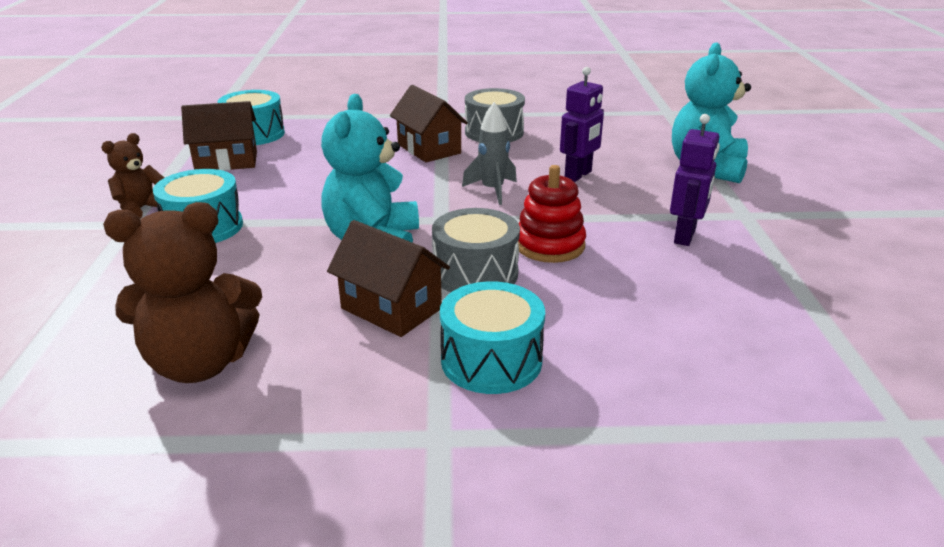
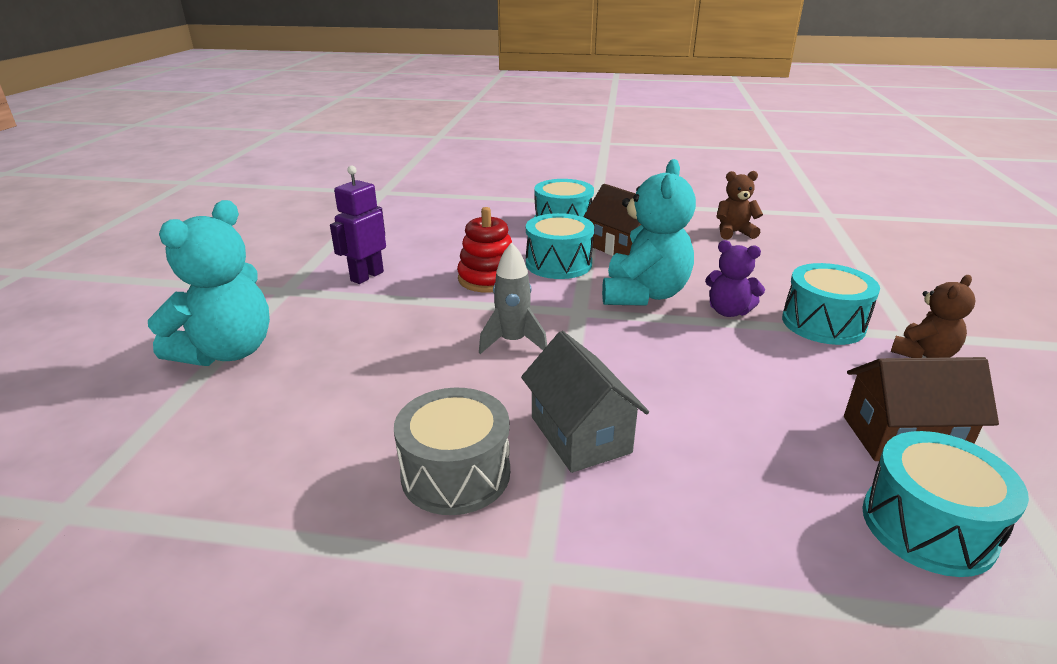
camera: 170 degrees left, 0 degrees up
(200, 363) = (734, 232): brown teddy bear -> brown teddy bear, size x0.56
(290, 231) = (728, 311): none -> purple teddy bear
(429, 149) = (580, 434): brown house -> grey house
(475, 273) = (558, 264): grey drum -> turquoise drum
(578, 175) = (396, 355): purple robot -> none

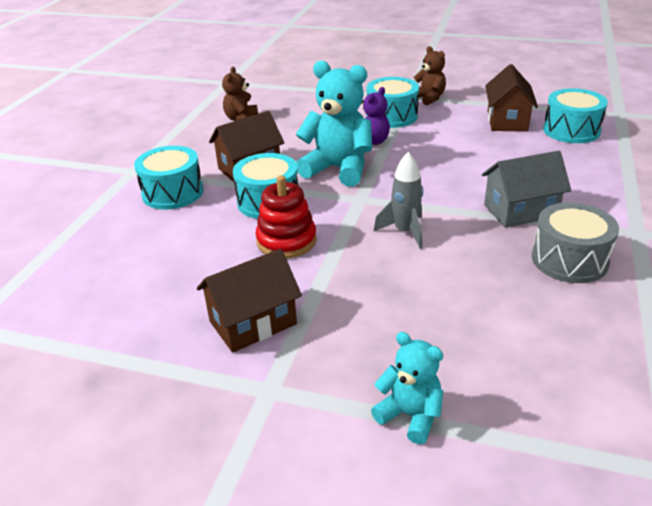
camera: 80 degrees left, 5 degrees up
(228, 352) = (410, 415): turquoise teddy bear -> turquoise teddy bear, size x0.56
(366, 276) = (253, 323): purple robot -> brown house

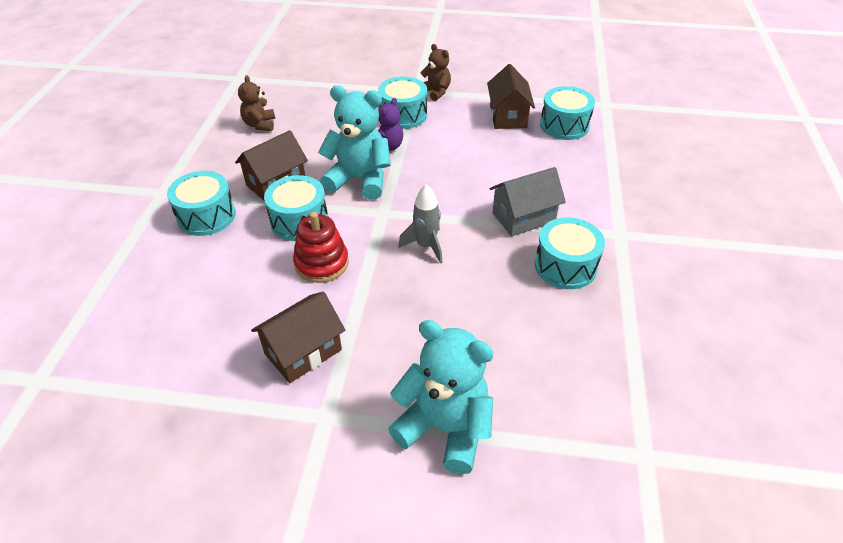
camera: 10 degrees left, 10 degrees up
(410, 415) = (445, 428): turquoise teddy bear -> turquoise teddy bear, size x1.78
(569, 260) = (565, 266): grey drum -> turquoise drum

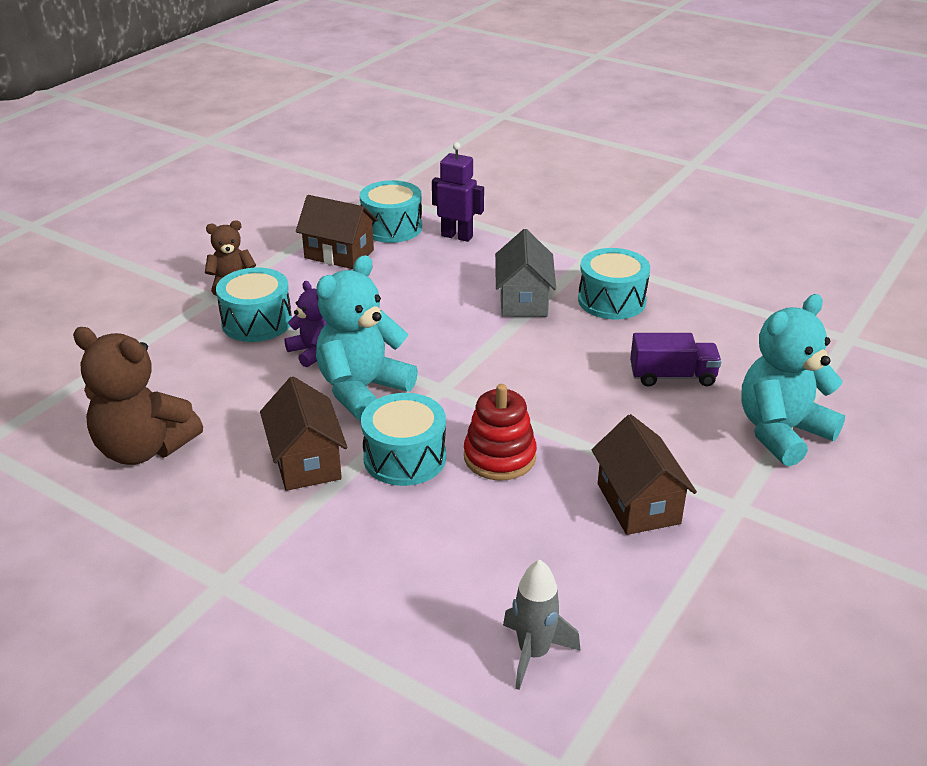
camera: 65 degrees left, 10 degrees down
(206, 216) = (324, 542): turquoise drum -> none
(260, 125) = (144, 449): brown teddy bear -> brown teddy bear, size x1.78
(426, 246) = (523, 374): grey rocket -> grey rocket (534, 653)
(481, 332) = (672, 376): none -> purple truck
(583, 157) = (457, 236): none -> purple robot

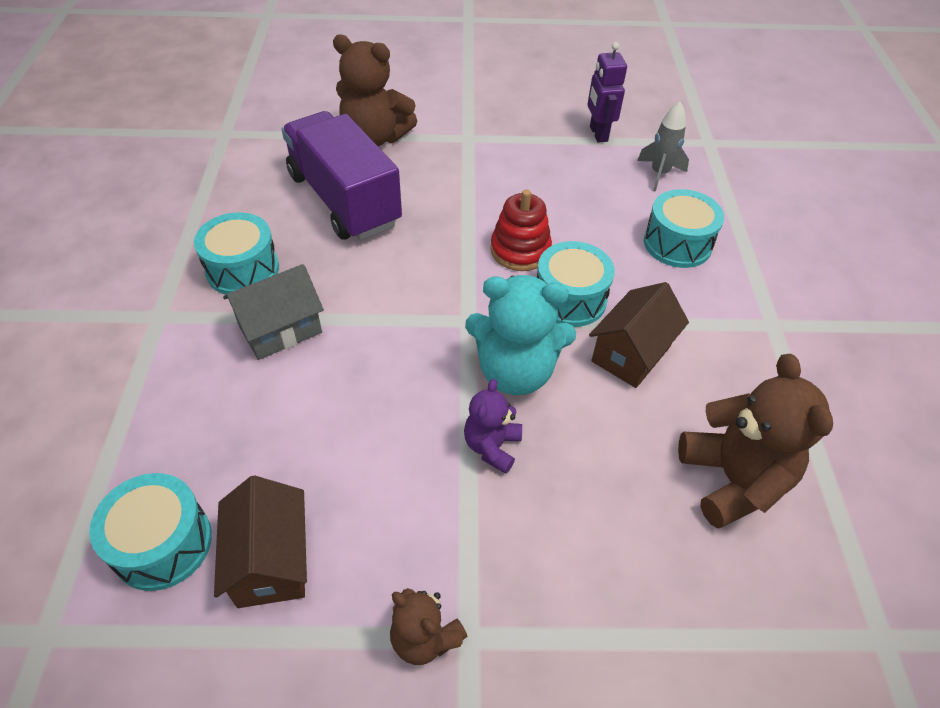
camera: 125 degrees left, 15 degrees up
(257, 322) = (481, 541): turquoise drum -> turquoise drum (677, 244)
(457, 236) = (157, 455): purple robot -> purple robot (598, 134)
(638, 503) = (504, 174): brown house -> none
(672, 376) = (344, 200): purple truck -> purple truck, size x2.00
(781, 432) = (375, 137): turquoise teddy bear -> brown teddy bear

